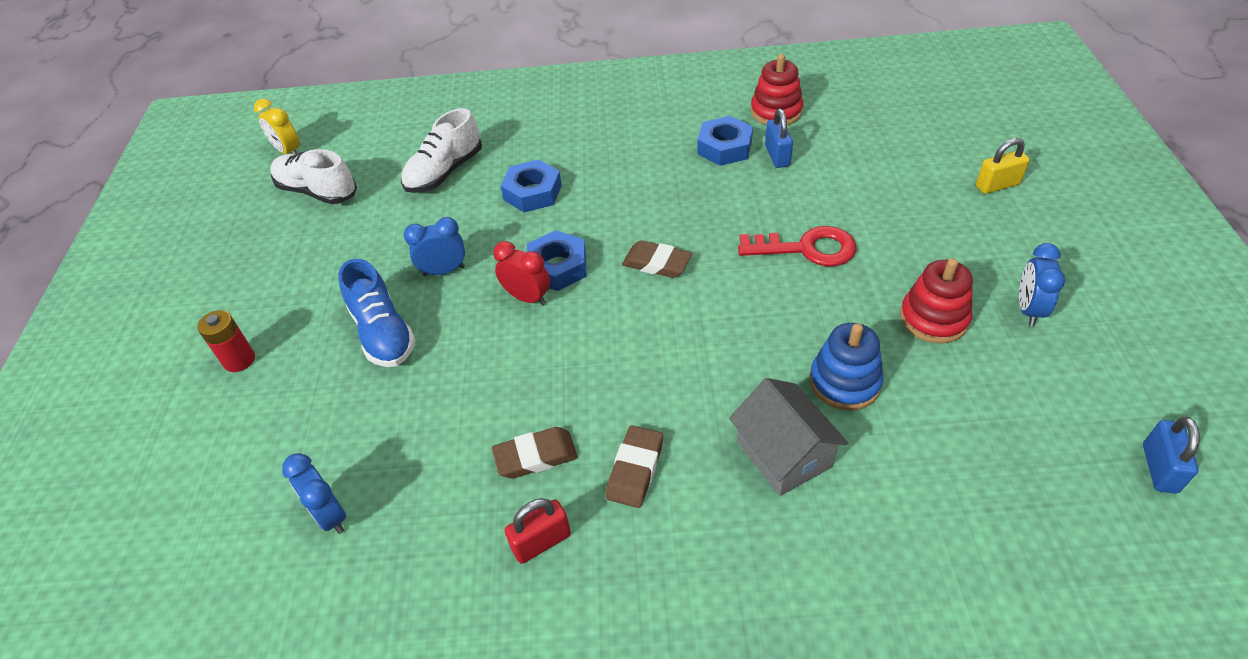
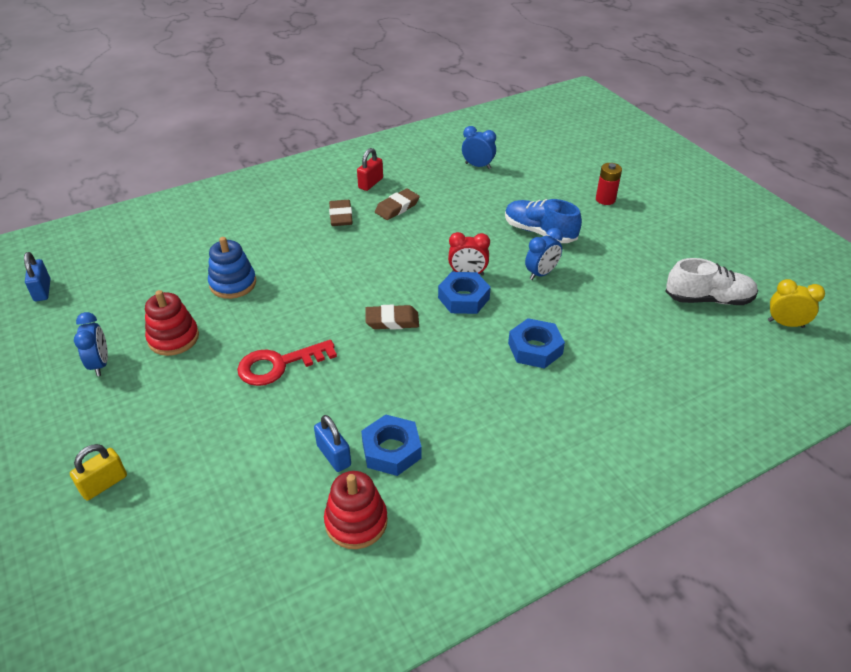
camera: 150 degrees right, 5 degrees down
(444, 172) = (628, 345): white shoe -> none
(783, 454) = (262, 242): grey house -> none

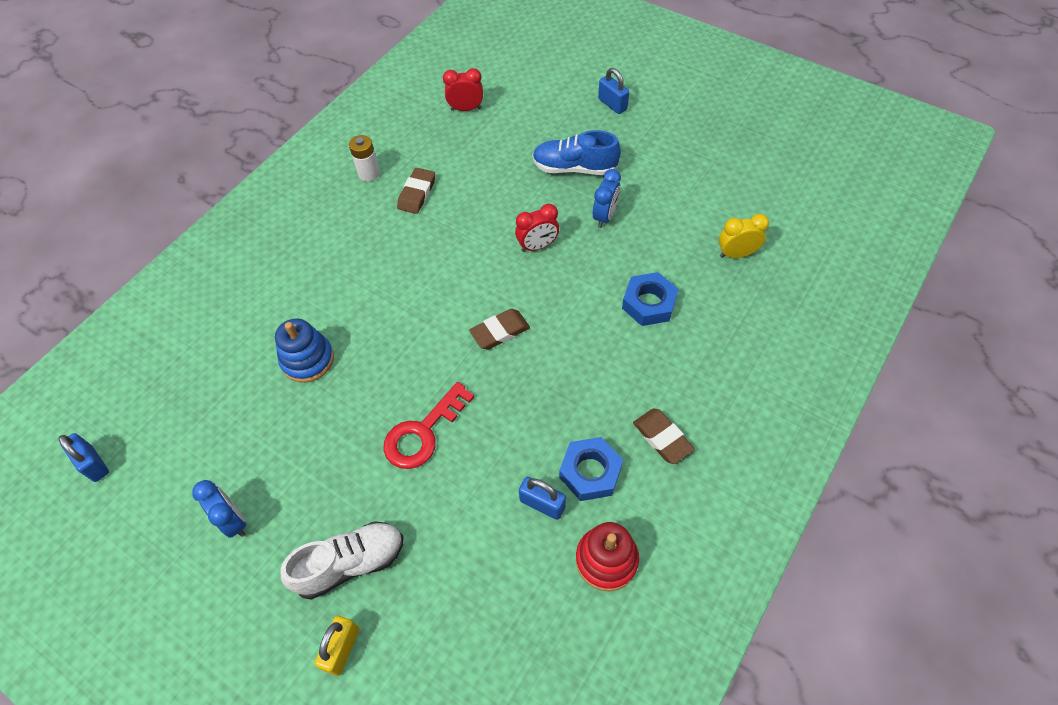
camera: 25 degrees left, 15 degrees up
(173, 338) = (291, 453): red stacking toy -> none
(341, 216) = (365, 228): brown eraser -> brown eraser (662, 438)
(370, 183) = (369, 173): red padlock -> white battery
(463, 298) = (551, 276): blue nut -> none
(478, 166) = (466, 109): blue clock -> red clock
(605, 199) = (612, 104): red battery -> blue padlock
(708, 299) = (763, 184): white shoe -> white shoe (350, 563)
(785, 324) = (836, 184): yellow clock -> yellow clock (736, 254)

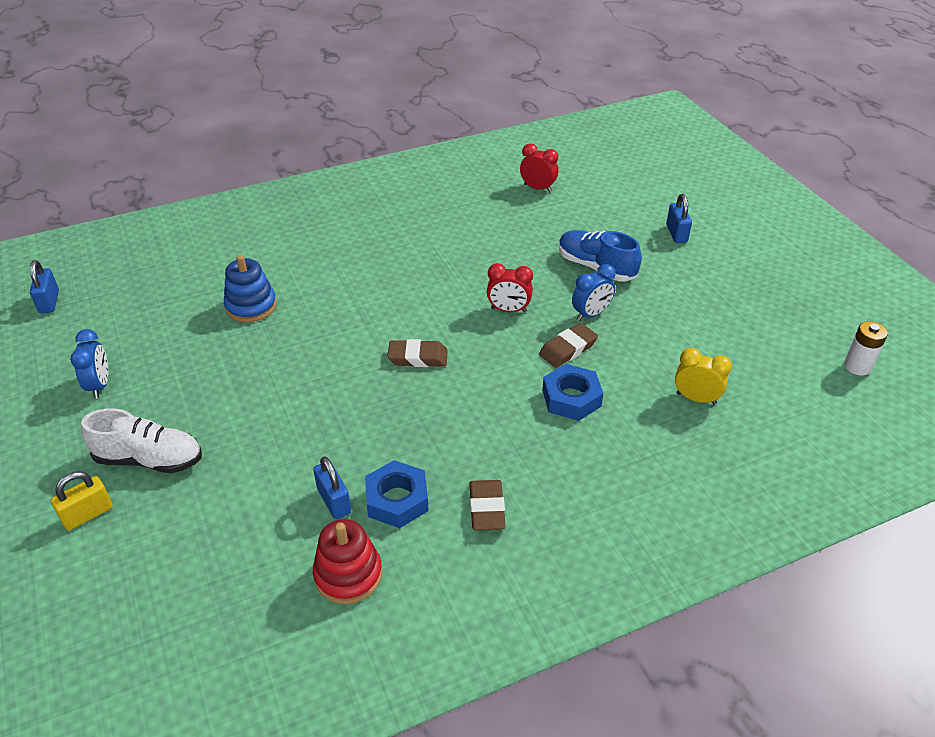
camera: 30 degrees right, 15 degrees down
(369, 173) = (415, 202): white battery -> white battery (857, 366)
(417, 193) = (441, 231): brown eraser -> brown eraser (568, 349)
(423, 433) = (288, 398): red key -> none

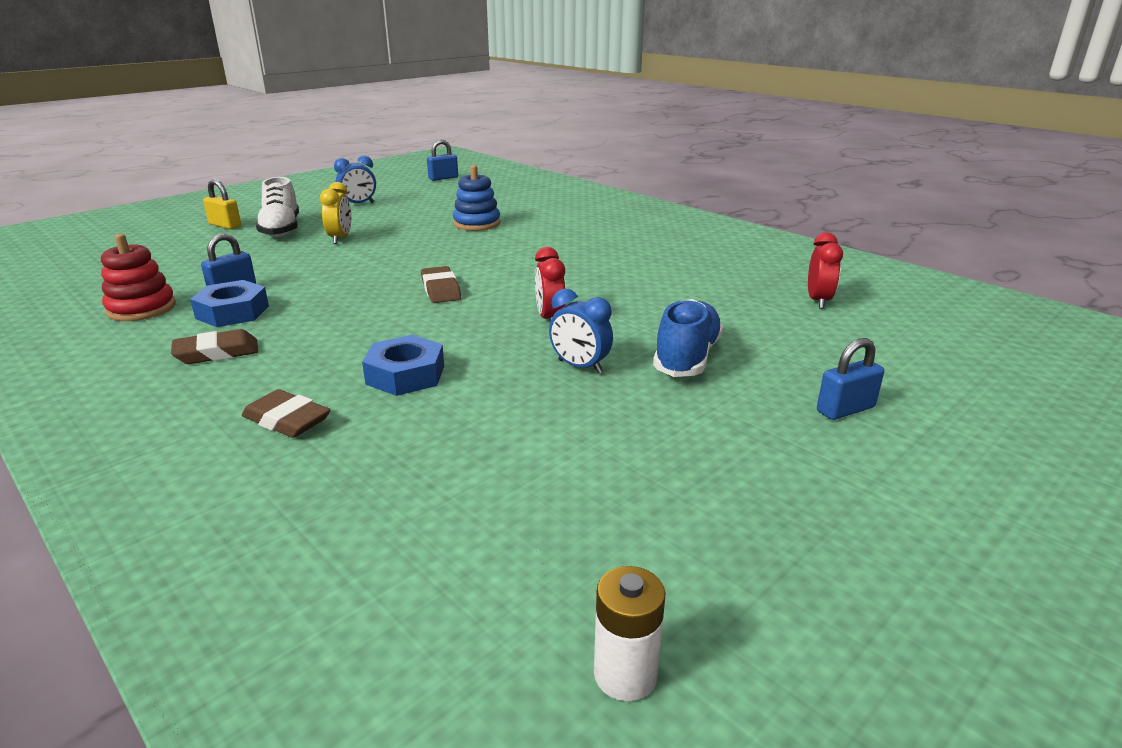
camera: 70 degrees right, 15 degrees down
(568, 349) = (499, 361): brown eraser -> brown eraser (287, 420)
(696, 398) = (438, 468): yellow clock -> yellow clock (340, 239)

